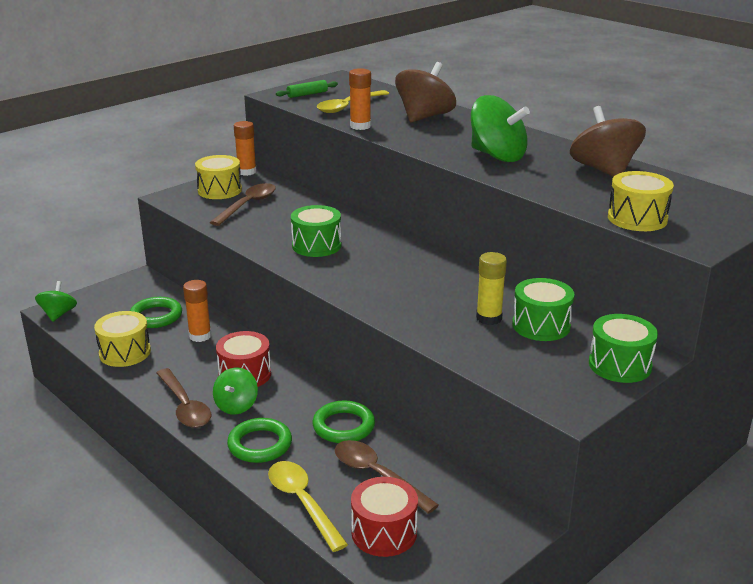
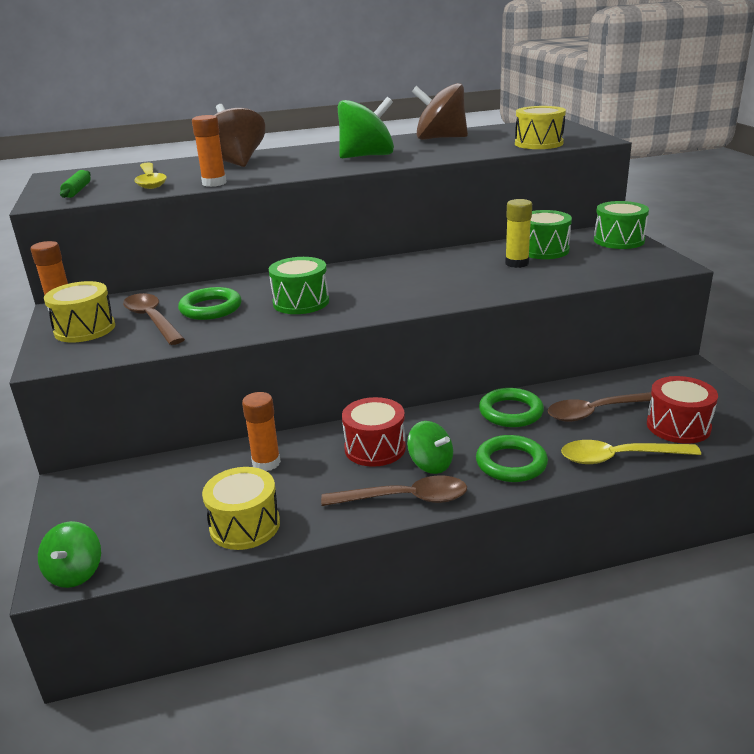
camera: 60 degrees left, 0 degrees up
(58, 314) = (75, 573): green spinning top -> green spinning top turned 120 degrees counterclockwise
(156, 316) = (184, 487): green ring -> green ring (211, 308)

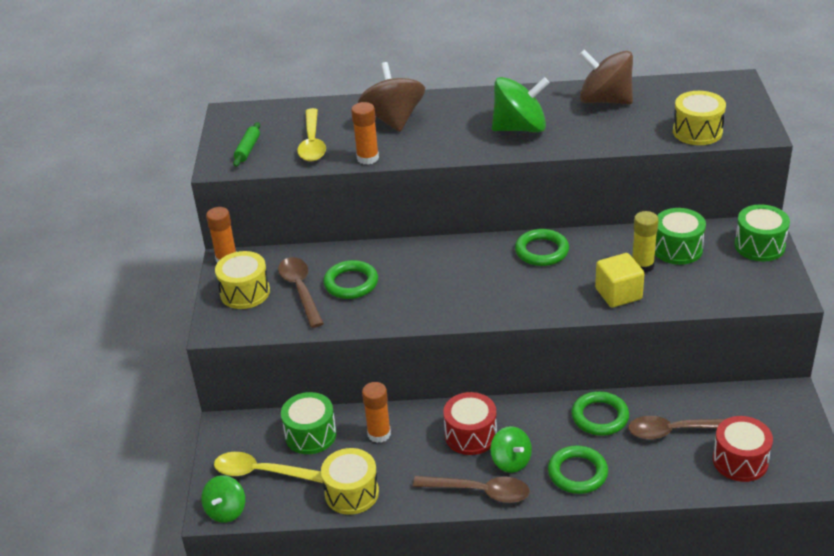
camera: 15 degrees right, 10 degrees up
(301, 302) = (429, 289): green drum -> green drum (310, 435)
(410, 265) = (541, 251): none -> green ring
(504, 283) = (618, 294): none -> yellow cube
(619, 458) = (670, 485): yellow spoon -> yellow spoon (261, 472)

